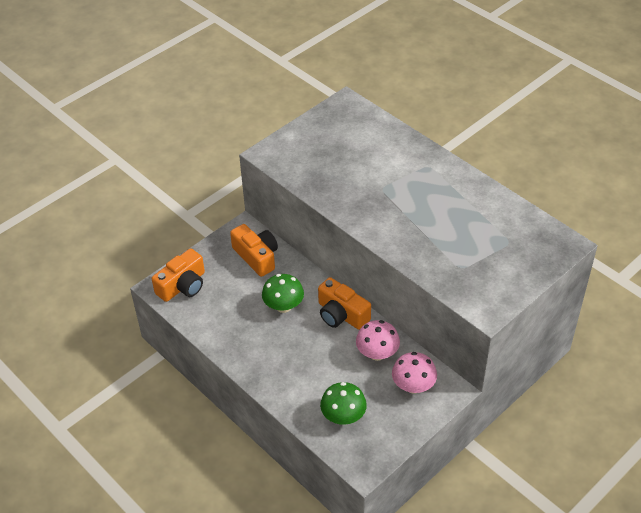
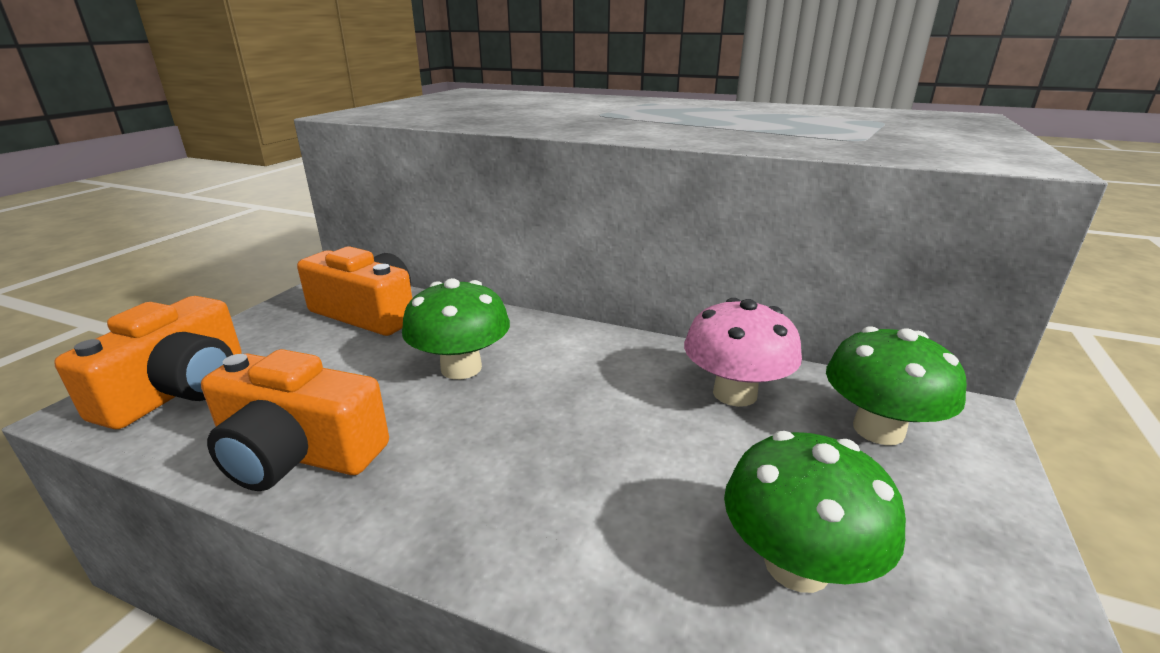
camera: 25 degrees left, 20 degrees down
(341, 314) = (600, 352): orange camera -> orange camera (298, 453)
(413, 386) = (878, 429): pink mushroom -> green mushroom

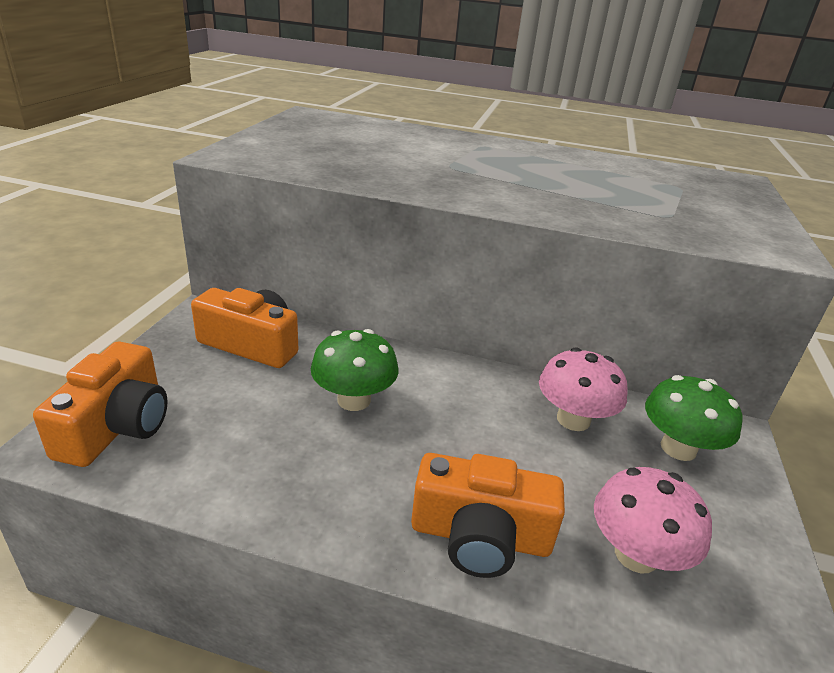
camera: 10 degrees left, 5 degrees up
(298, 453) = (250, 483): orange camera -> orange camera (480, 536)
(797, 565) = (636, 554): green mushroom -> pink mushroom

